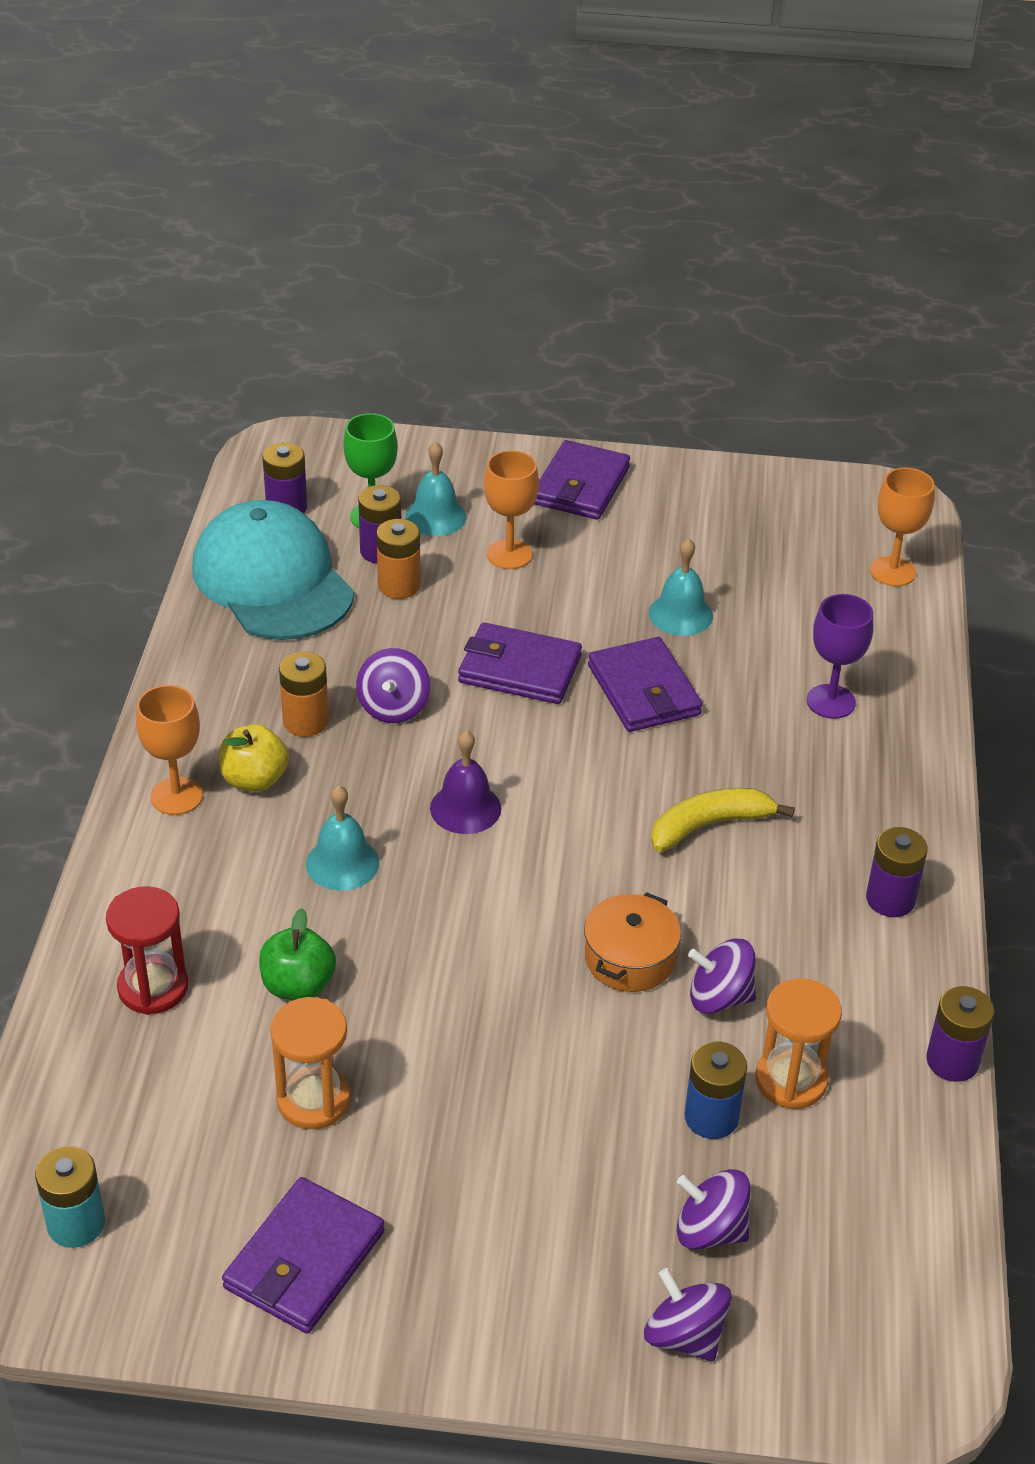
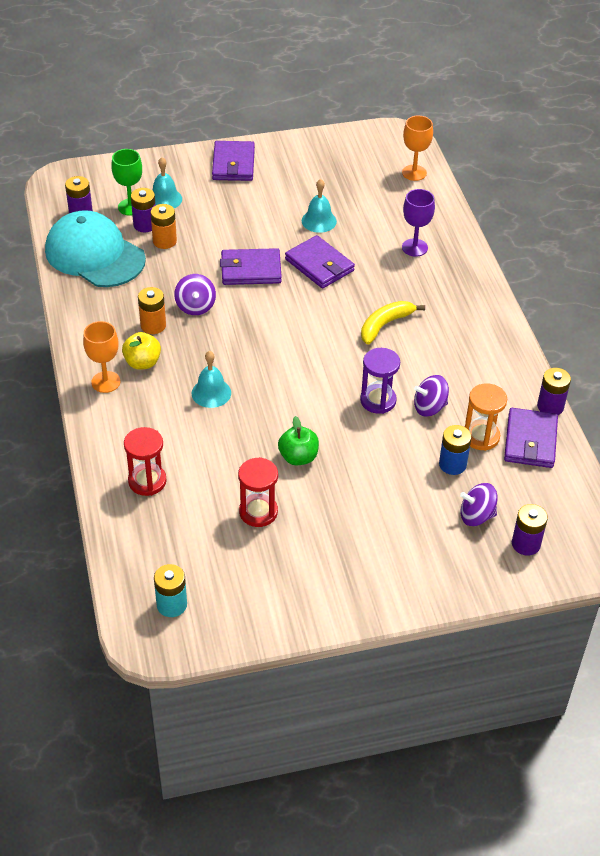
camera: 20 degrees left, 5 degrees up
(298, 986) = (221, 459): green apple -> green apple (298, 457)
(304, 1260) = (293, 587): purple wallet -> purple wallet (530, 441)
(313, 1100) = (258, 512): orange hourglass -> red hourglass
(465, 808) = (259, 348): purple bell -> none
(509, 554) = (214, 210): orange goblet -> none
(630, 958) = (378, 400): orange pot -> purple hourglass
(684, 1335) = (487, 566): purple spinning top -> none
(890, 899) = (487, 338): purple battery -> purple battery (526, 544)

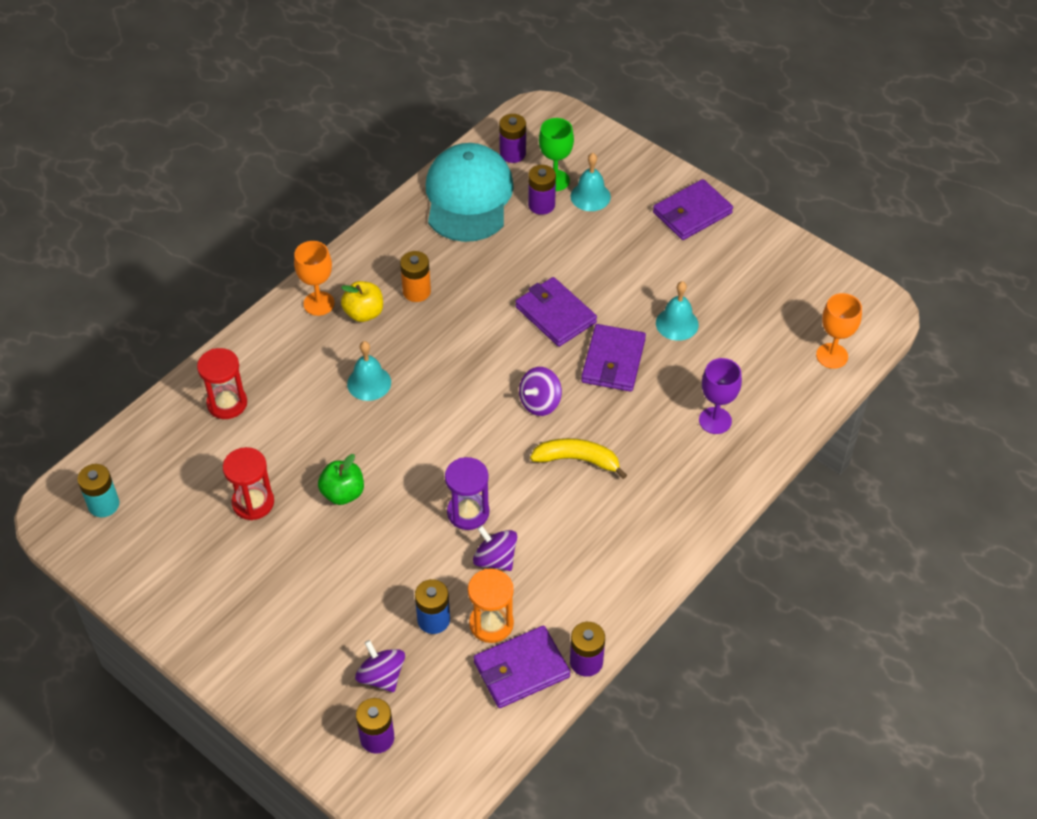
camera: 55 degrees right, 5 degrees up
(164, 241) = (533, 231): orange battery -> none
(195, 306) = (469, 305): purple spinning top -> purple spinning top (540, 402)

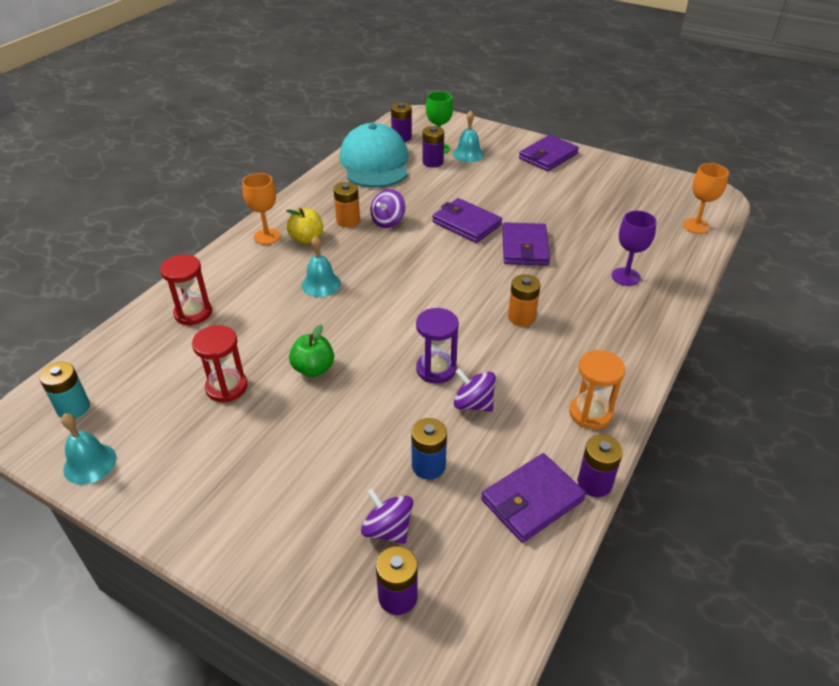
camera: 10 degrees left, 10 degrees down
(491, 624) = (487, 461): orange hourglass -> orange hourglass (590, 413)
(540, 402) = (474, 281): purple spinning top -> purple spinning top (388, 221)
(577, 460) = (521, 317): yellow banana -> orange battery
(677, 323) = (565, 219): turquoise bell -> turquoise bell (90, 463)

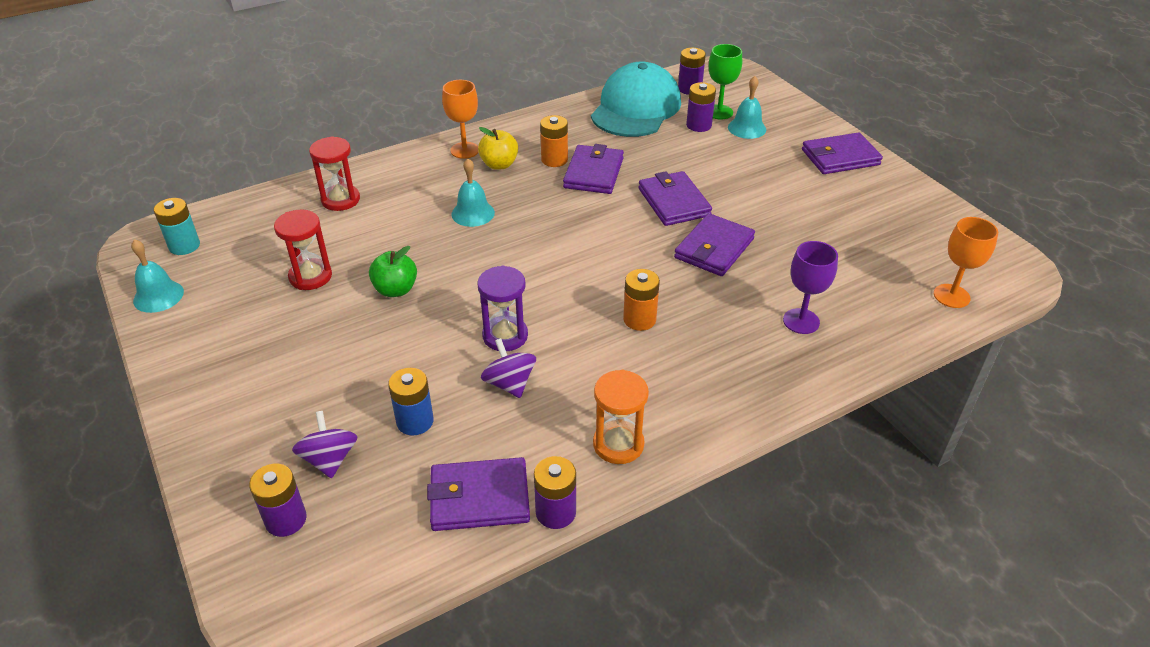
camera: 30 degrees right, 0 degrees up
(388, 221) = (593, 173): purple spinning top -> purple wallet

